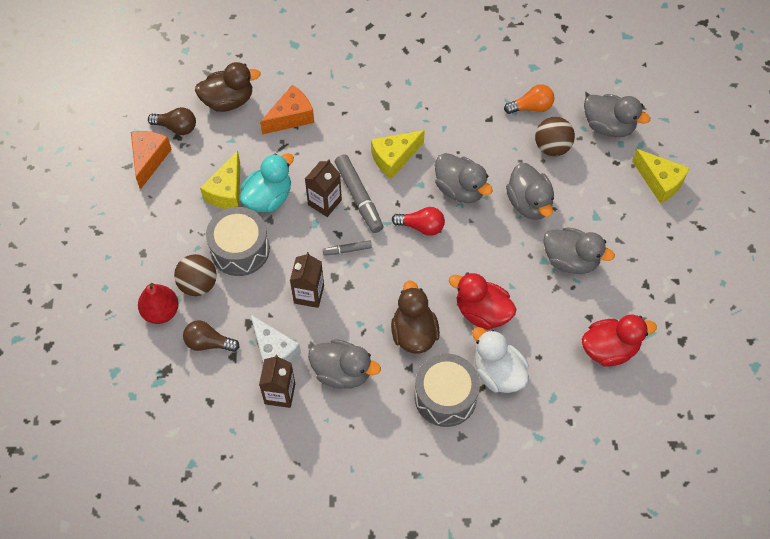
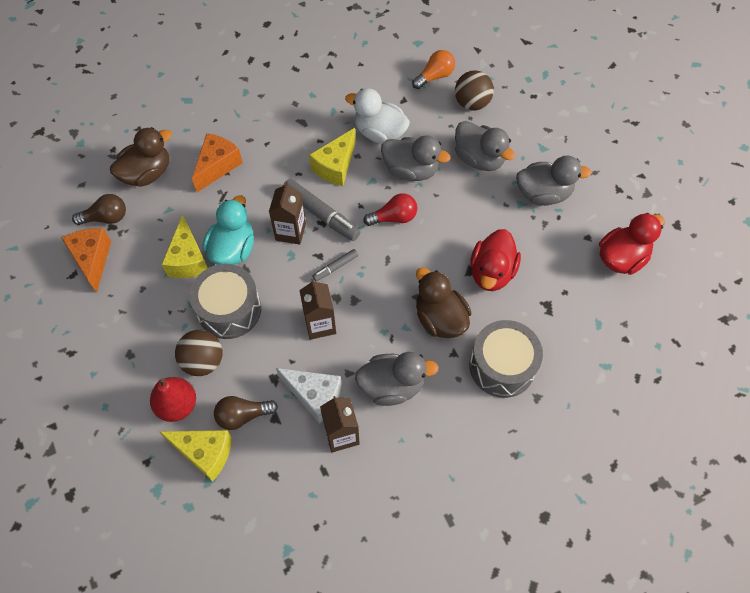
camera: 25 degrees left, 0 degrees up
(482, 312) = (491, 272): red duck -> red duck turned 75 degrees counterclockwise
(498, 373) = (537, 322): white duck -> white duck (379, 133)
(608, 126) = (510, 68): grey duck -> none
(659, 182) = (579, 98): yellow cheese -> yellow cheese (204, 453)

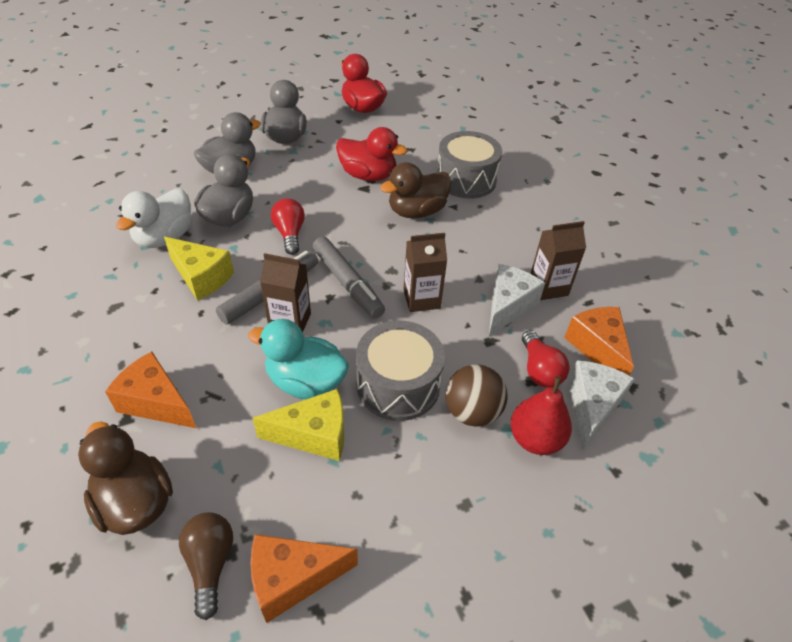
camera: 90 degrees left, 15 degrees down
(204, 453) = (592, 407): yellow cheese -> white cheese
(243, 416) = (539, 370): brown light bulb -> red light bulb
(267, 469) = (597, 348): none -> orange cheese
(335, 267) = (347, 283): grey marker -> grey marker, size x1.90
(392, 386) = (491, 248): grey duck -> none
(435, 76) = (100, 189): orange light bulb -> none
(472, 103) = (154, 167): brown ball -> none

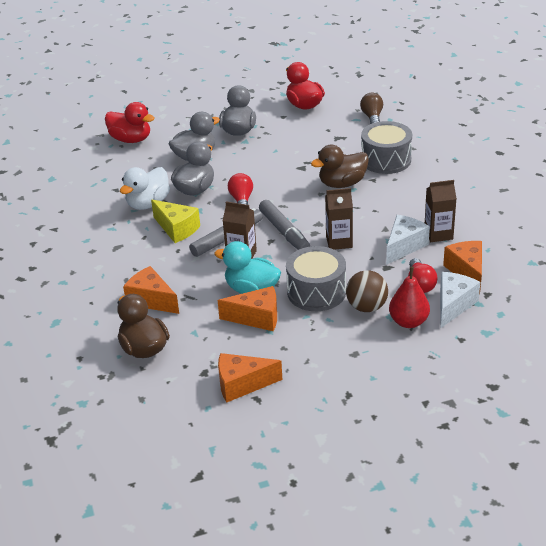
camera: 10 degrees right, 10 degrees down
(210, 563) = (192, 377): brown light bulb -> brown light bulb (372, 117)
(314, 435) = (257, 318): yellow cheese -> orange cheese
(368, 175) = (305, 158): red duck -> red duck (131, 139)

